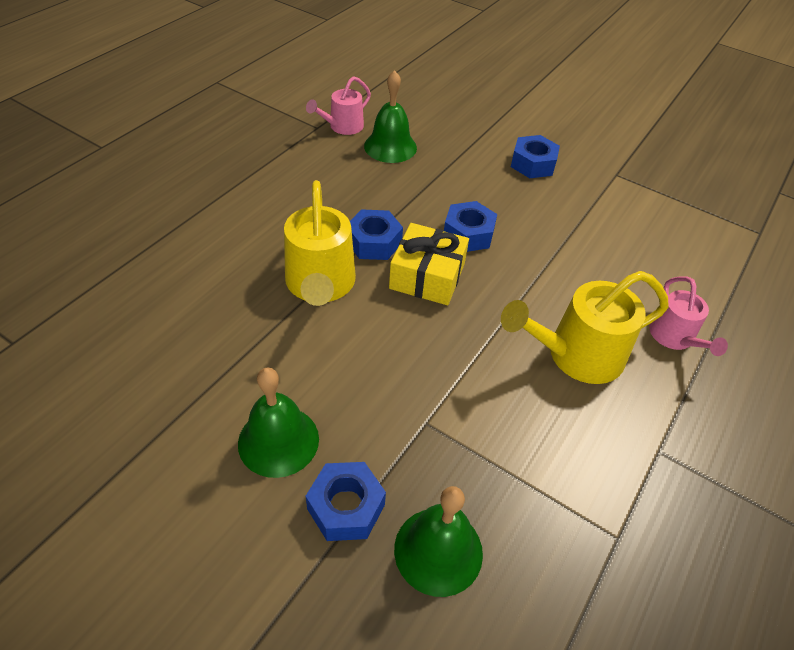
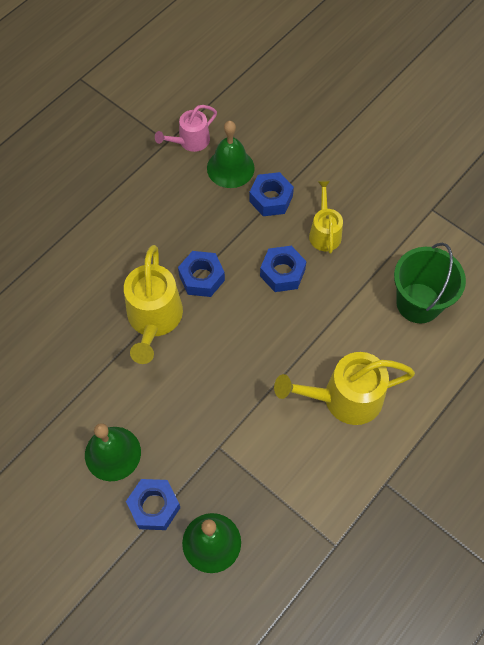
camera: 10 degrees right, 15 degrees up
(427, 276) = (240, 315): yellow gift -> none
(506, 196) = (324, 232): none -> yellow watering can
(533, 164) = (357, 194): blue nut -> blue nut (271, 199)
(631, 255) = (418, 303): none -> green bucket
(674, 338) = (429, 388): pink watering can -> none

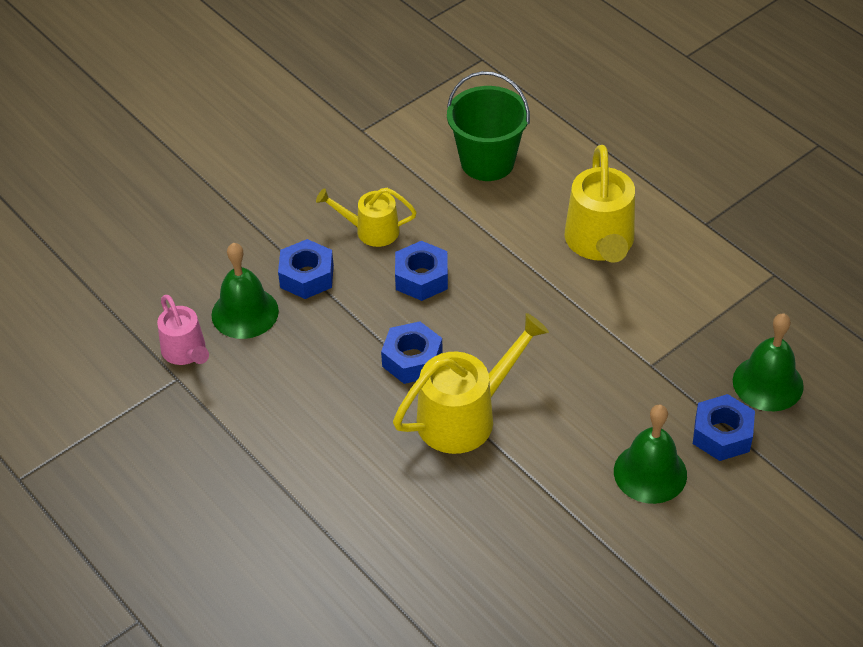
camera: 80 degrees left, 15 degrees down
(154, 320) = (465, 416): yellow watering can -> yellow watering can turned 45 degrees counterclockwise

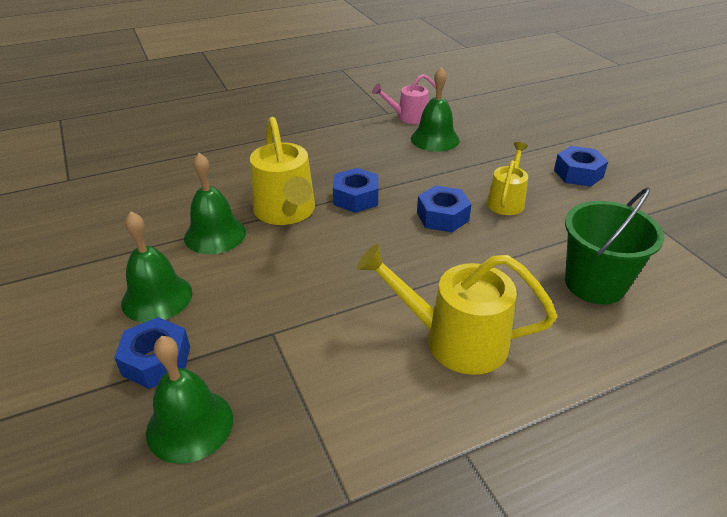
camera: 105 degrees right, 10 degrees down
(307, 276) = (462, 166): blue nut -> blue nut (578, 173)
(533, 467) = (215, 234): none -> green bell

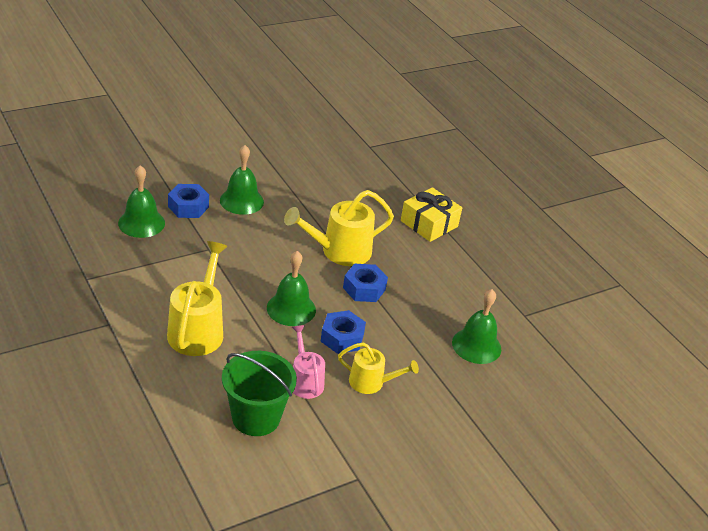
camera: 80 degrees right, 0 degrees up
(215, 234) = (308, 219): green bell -> green bell (291, 308)
(241, 150) = (429, 224): none -> yellow gift
(408, 117) = (519, 329): pink watering can -> pink watering can (305, 381)
(578, 173) = (428, 446): blue nut -> none

